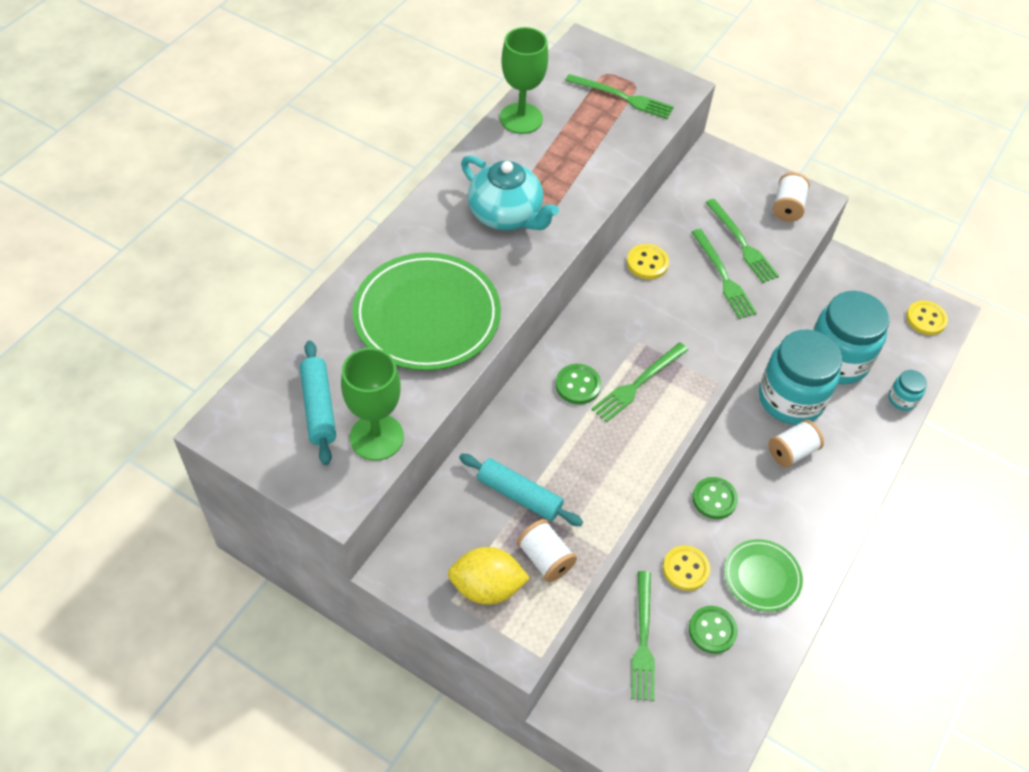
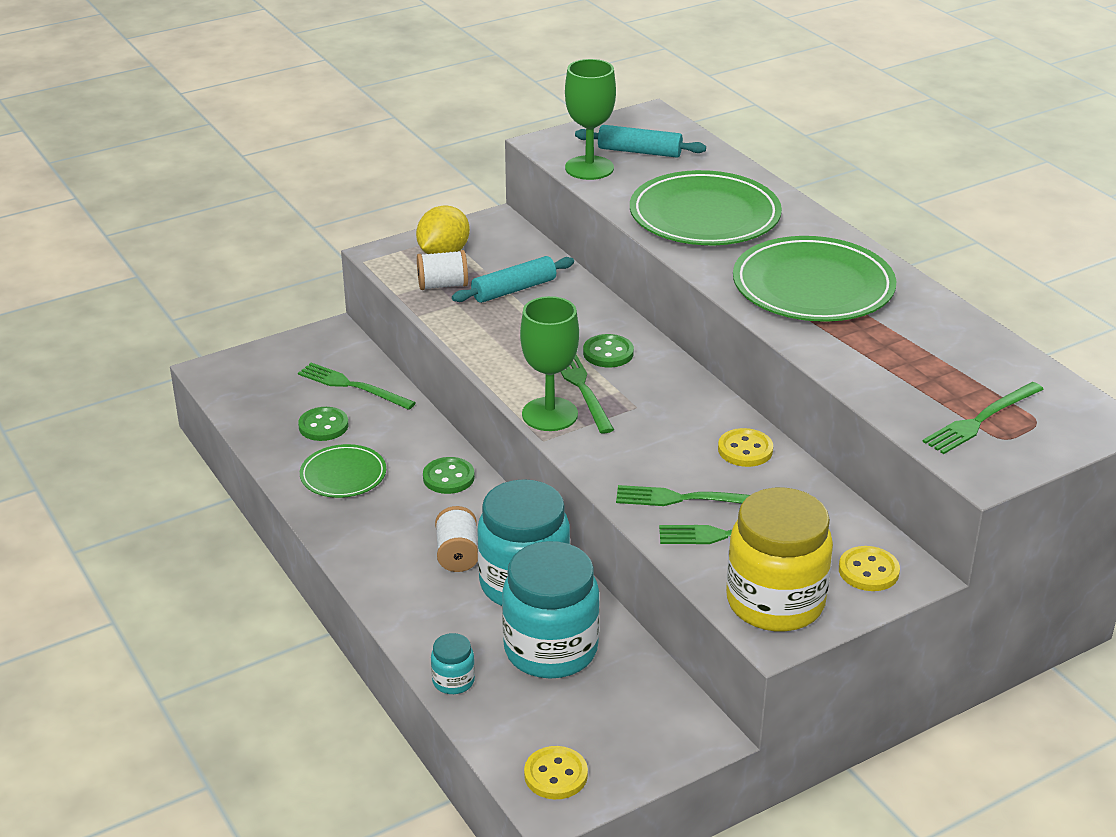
camera: 120 degrees right, 20 degrees down
(506, 215) = (813, 286): turquoise teapot -> green plate
(521, 118) = (971, 335): green goblet -> green goblet (550, 414)
(685, 569) = (393, 432): yellow button -> yellow button (868, 571)
(787, 207) = (775, 602): white spool -> yellow jar

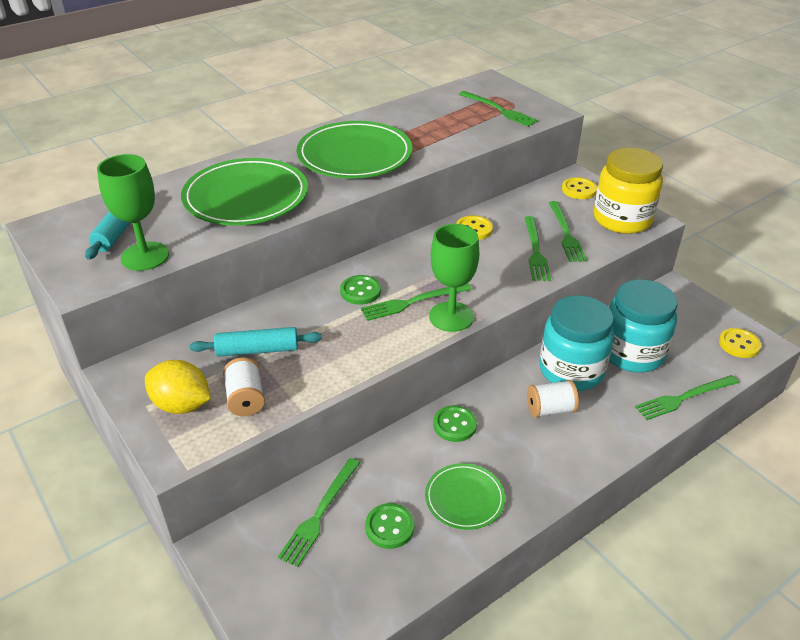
camera: 95 degrees left, 5 degrees up
(453, 681) = (684, 398): turquoise jar -> green fork
(514, 289) = (257, 350): turquoise rolling pin -> turquoise rolling pin turned 60 degrees counterclockwise

